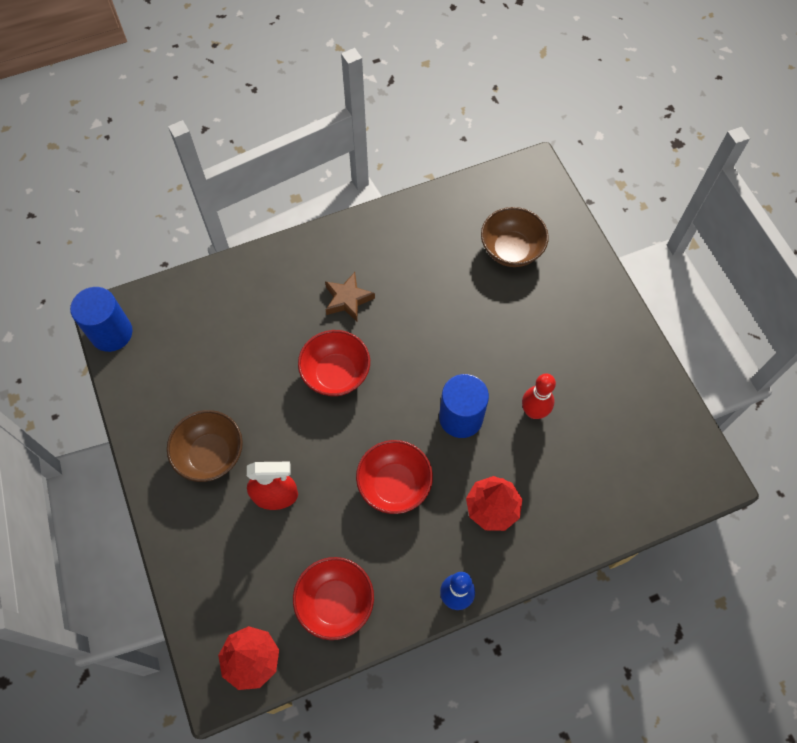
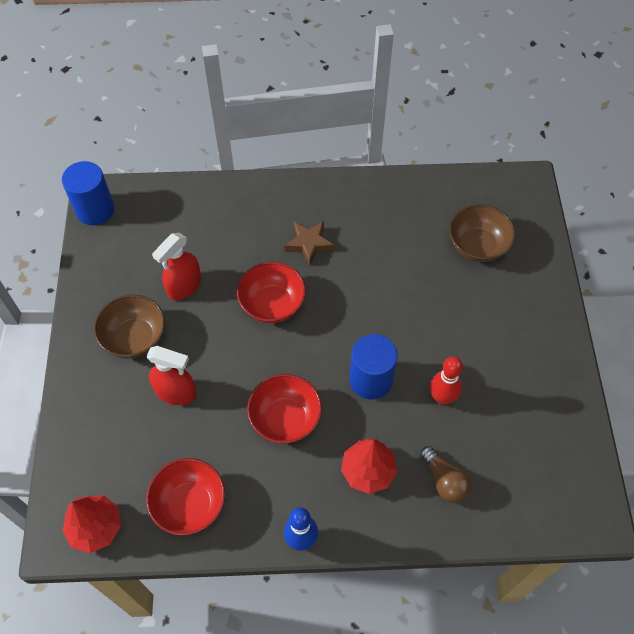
camera: 20 degrees right, 5 degrees down
(239, 384) = (184, 286): none -> red spray bottle
(566, 491) = (444, 480): none -> brown light bulb

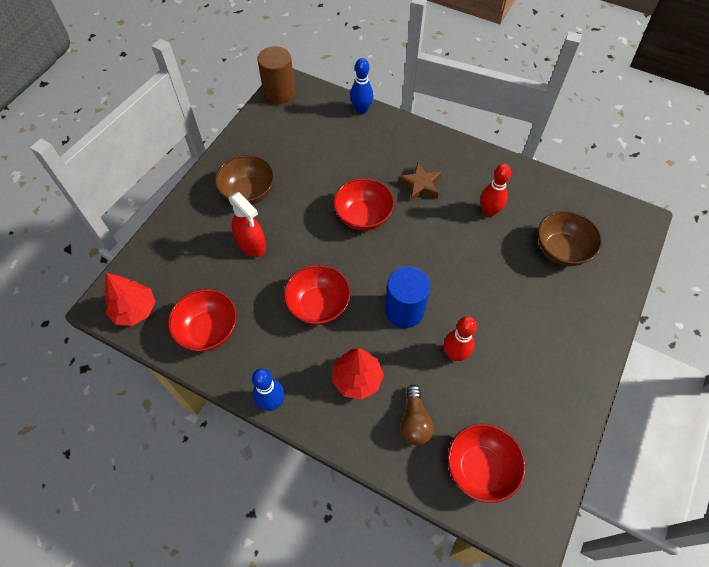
camera: 30 degrees right, 0 degrees up
(95, 210) = (279, 93): blue cylinder -> brown cylinder
(184, 286) = (306, 173): red spray bottle -> none
(198, 189) = (361, 110): none -> blue bowling pin
(390, 239) = (489, 211): none -> red bowling pin
(524, 489) = (480, 468): none -> red bowl

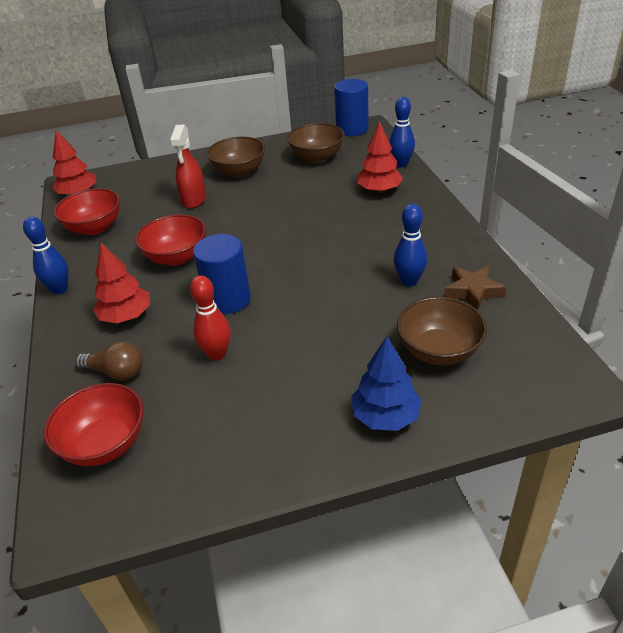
camera: 50 degrees right, 20 degrees down
(279, 93) = (352, 129): brown cylinder -> blue cylinder
(291, 139) = (317, 157): none -> brown bowl
(363, 216) = (295, 226): red bowl -> none
(377, 145) = (379, 190): none -> red tree
(415, 421) = (116, 372): brown light bulb -> brown light bulb turned 120 degrees counterclockwise
(420, 185) = (374, 231): brown star -> brown star (472, 291)
(489, 211) = (409, 281): red bowling pin -> blue bowling pin
(587, 313) = (385, 416): none -> blue tree

